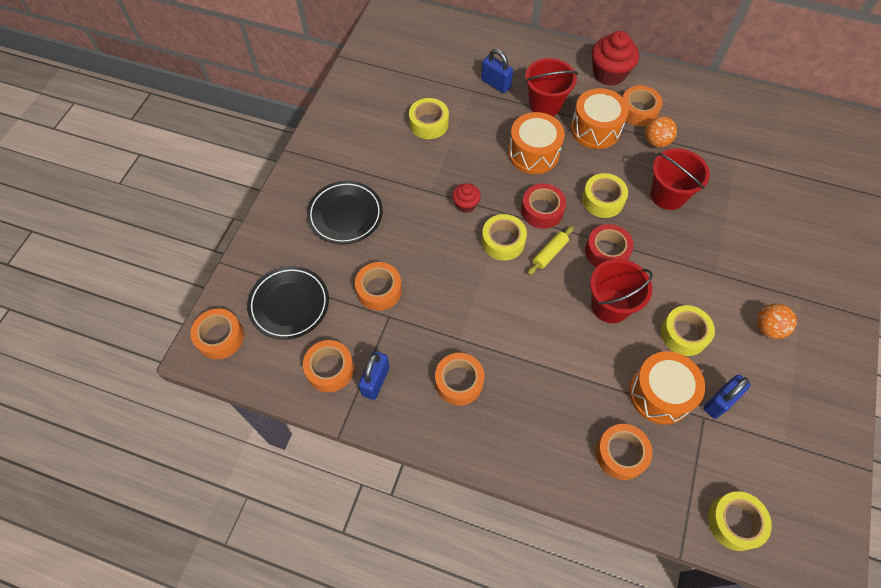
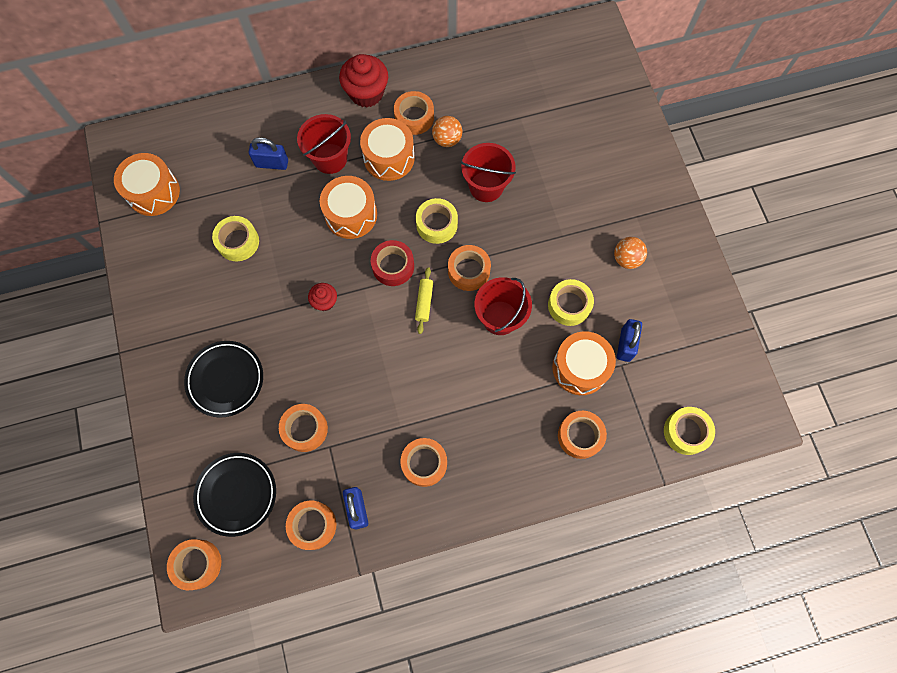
camera: 35 degrees left, 10 degrees up
(391, 57) = (153, 192): none -> orange drum
(503, 241) = (379, 316): yellow tape -> none
(606, 251) = (468, 271): red tape -> orange tape

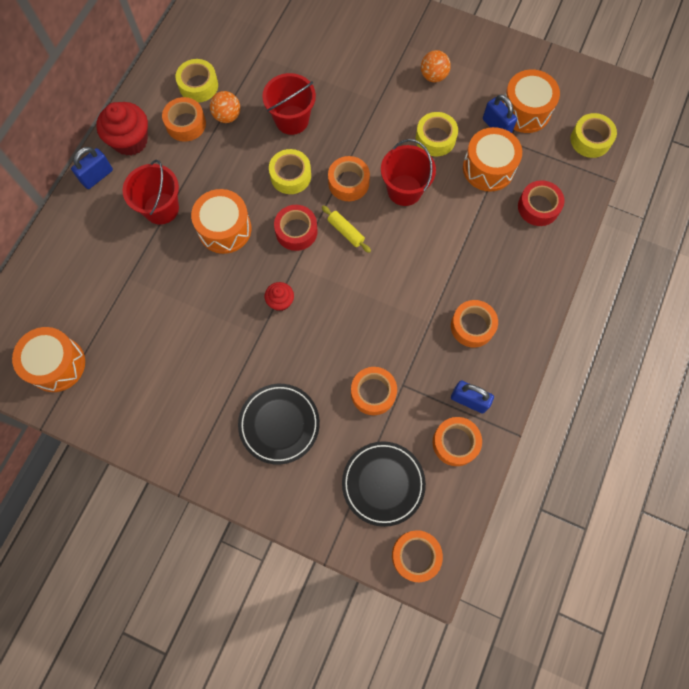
camera: 50 degrees left, 0 degrees up
(238, 242) = (167, 329): yellow tape -> yellow tape (198, 85)
(272, 163) = (122, 254): blue padlock -> blue padlock (97, 176)
(389, 158) = (202, 166): orange drum -> orange drum (525, 111)
(580, 436) = (538, 207): orange tape -> red tape

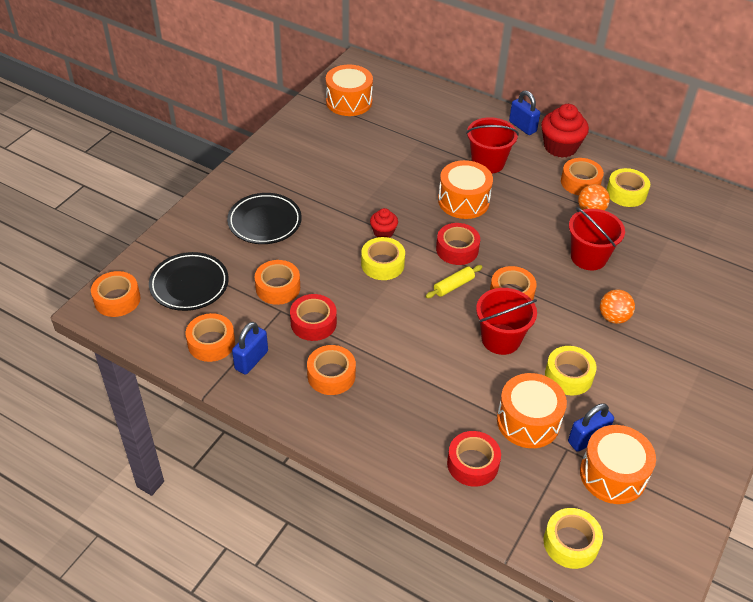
camera: 95 degrees right, 25 degrees down
(290, 176) = (521, 250): yellow tape -> yellow tape (382, 264)
(413, 351) = (313, 323): none -> red tape
(433, 76) = (657, 386): orange ball -> orange ball (613, 317)

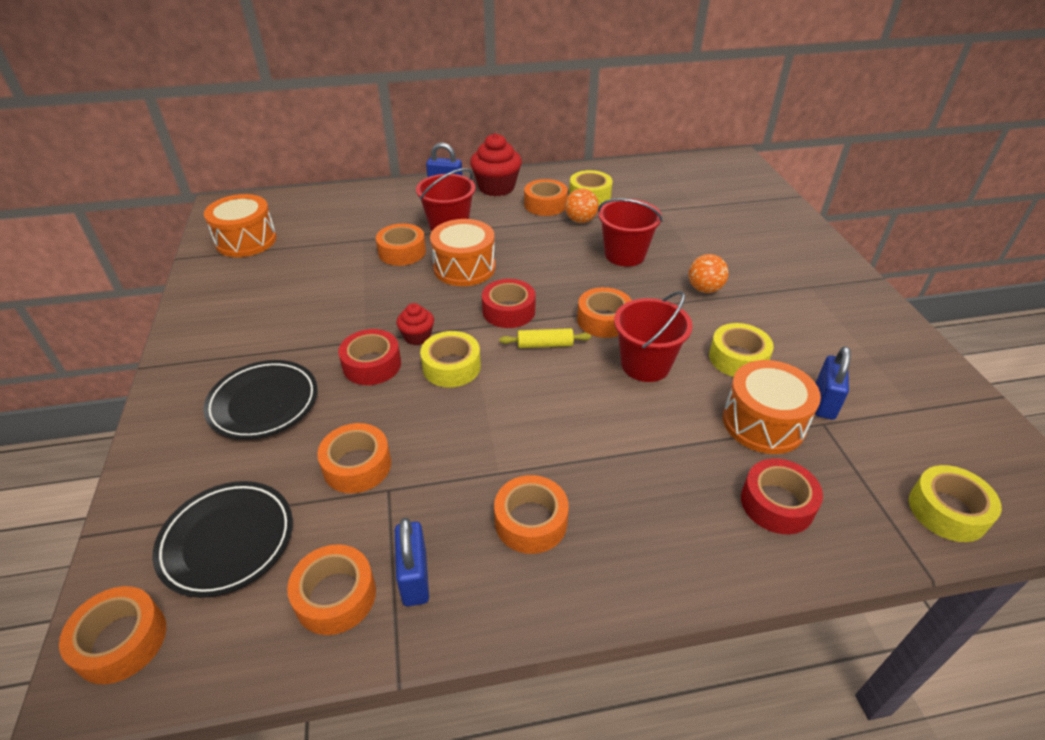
camera: 40 degrees left, 5 degrees down
(313, 323) = (444, 476): red tape -> red tape (372, 365)
(436, 165) = (402, 252): none -> orange tape
(453, 286) = (545, 344): yellow rolling pin -> yellow rolling pin turned 75 degrees clockwise
(612, 475) = (883, 418): orange drum -> none

